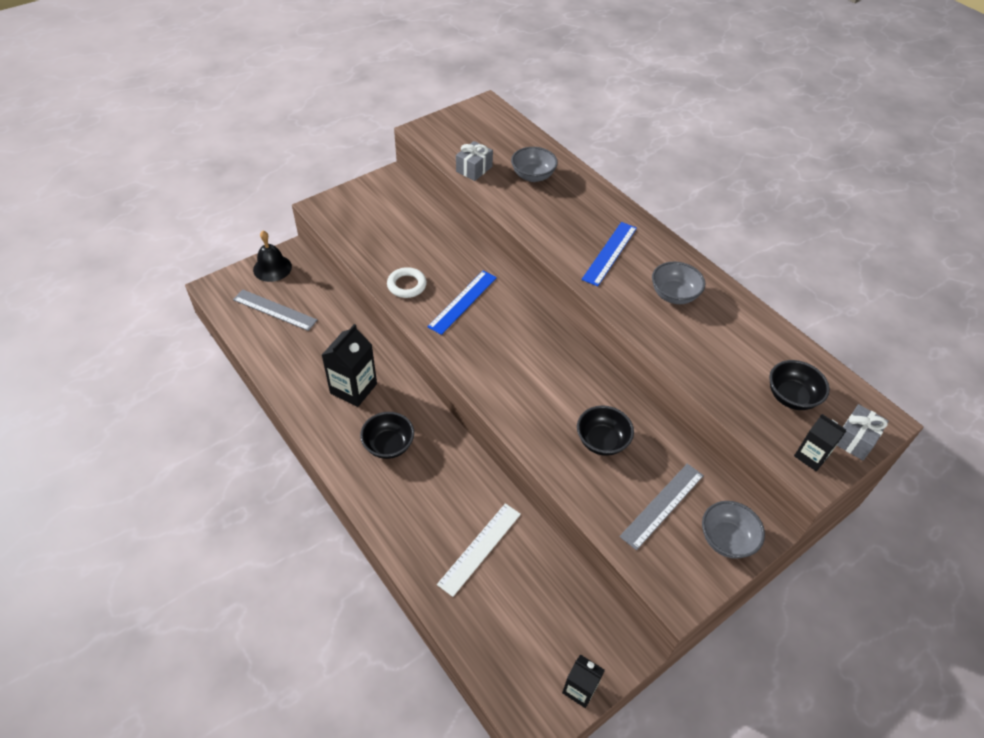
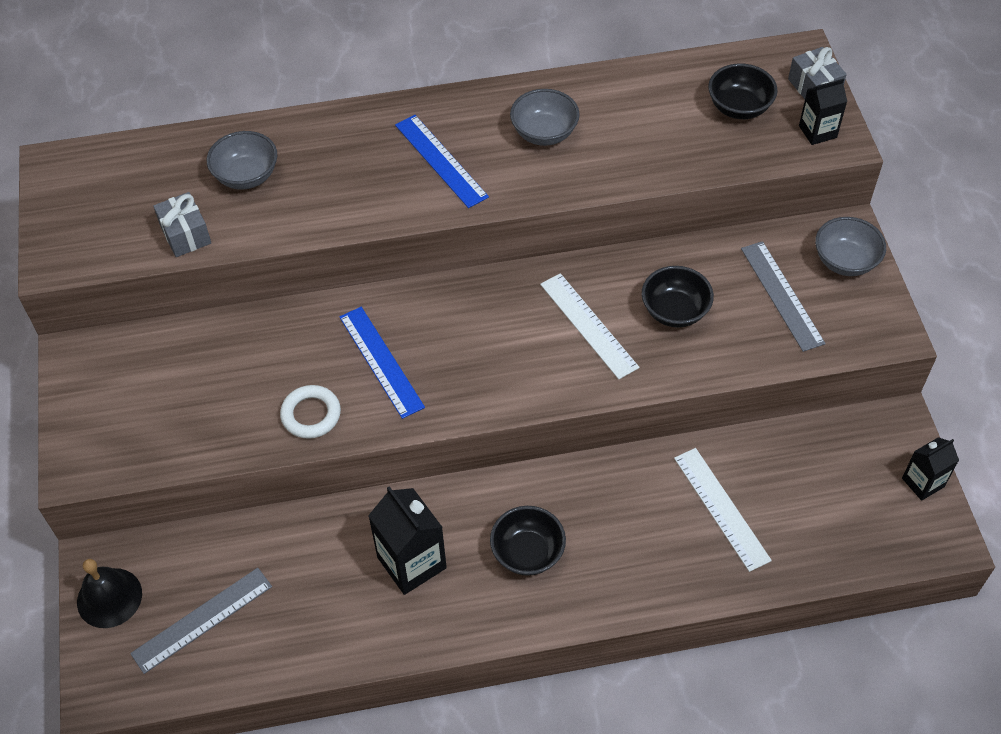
camera: 60 degrees left, 5 degrees up
(556, 395) = (588, 325): none -> white ruler

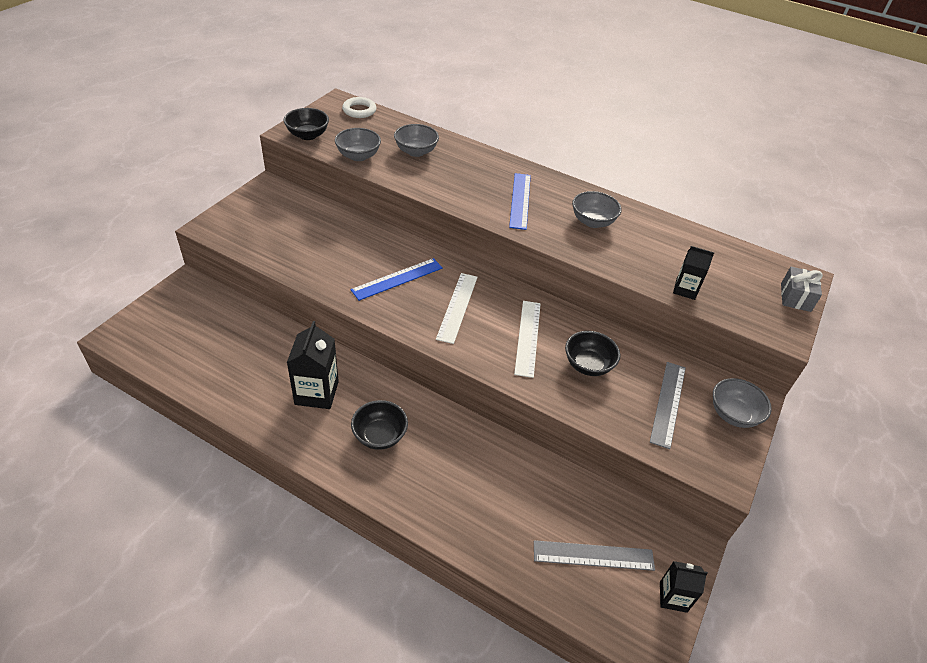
camera: 35 degrees right, 10 degrees down
(109, 597) = (172, 301): black bell -> none
(185, 234) = (358, 156): grey gift -> grey bowl
(202, 619) = (194, 340): grey ruler -> grey ruler (593, 555)
(311, 414) = (335, 277): white ring -> white ring (359, 110)
(381, 361) = (397, 279): blue ruler -> blue ruler turned 45 degrees clockwise
(721, 508) = (517, 502): white ruler -> white ruler (457, 307)
(739, 107) = (730, 278): black bowl -> black bowl (308, 135)
(817, 131) = (773, 320): black carton -> black carton (685, 290)

